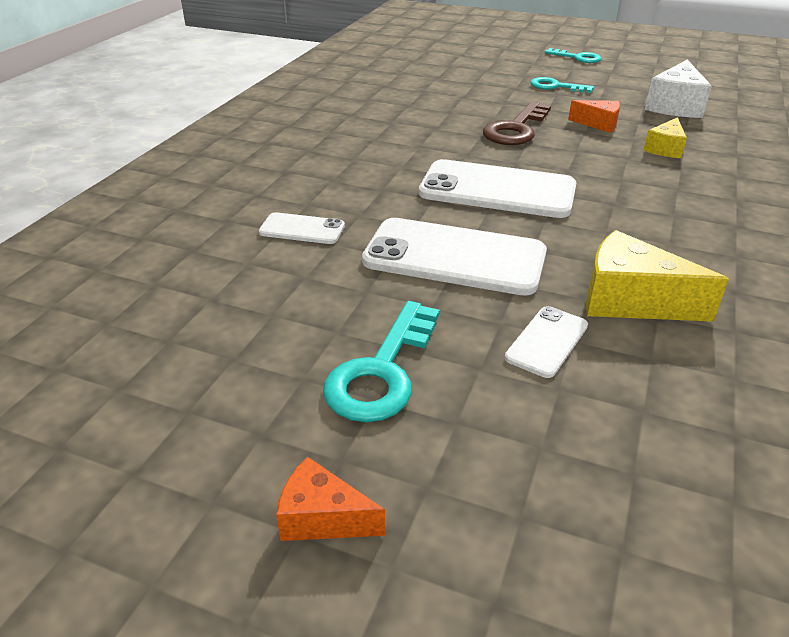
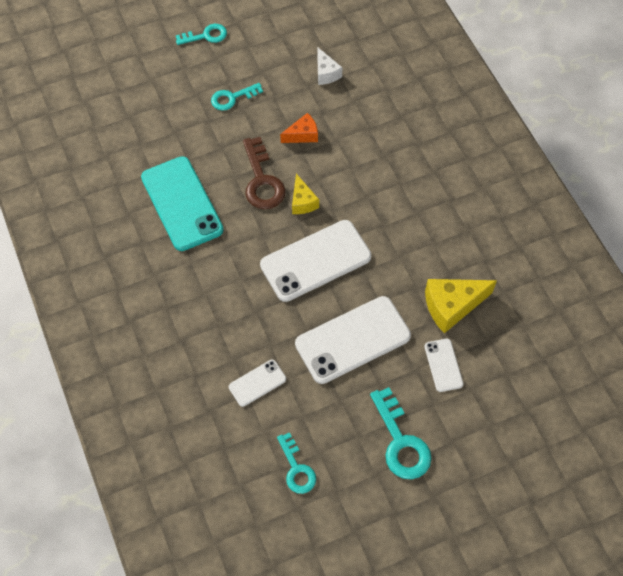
camera: 45 degrees left, 25 degrees up
(226, 310) = (296, 469): none -> turquoise key
(322, 518) = (454, 524): orange cheese -> none
(420, 111) = (181, 204): none -> turquoise phone
(665, 149) = (361, 139): yellow cheese -> yellow cheese (302, 202)
(675, 106) = (326, 73): white cheese -> white cheese, size x0.60

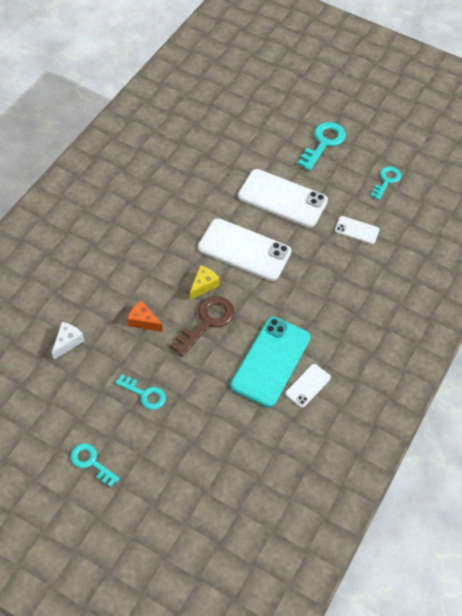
camera: 130 degrees left, 5 degrees down
(443, 365) = (257, 147): white phone -> white phone (308, 385)
(452, 306) = (213, 162): yellow cheese -> none

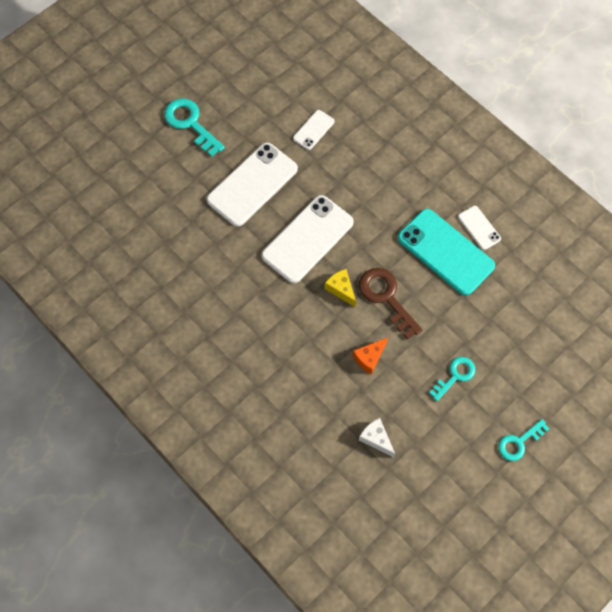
camera: 70 degrees left, 10 degrees up
(386, 181) = (260, 83): turquoise key -> none

